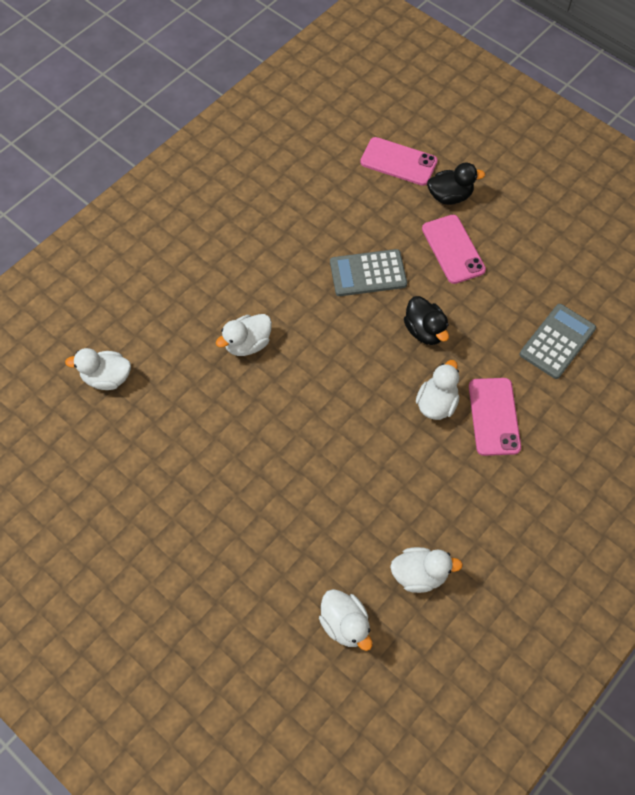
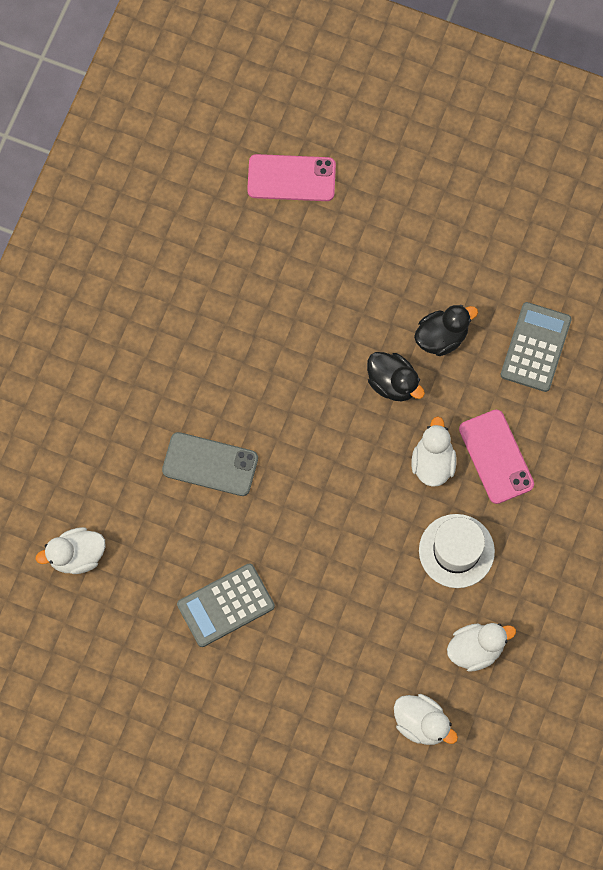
camera: 20 degrees left, 10 degrees up
(247, 344) = (210, 464): white duck -> grey phone
(368, 273) = (308, 335): grey calculator -> grey calculator (226, 605)
(431, 482) = (456, 551): none -> white hat
(450, 196) = (364, 205): black duck -> black duck (441, 337)
(453, 249) = (390, 272): pink phone -> none

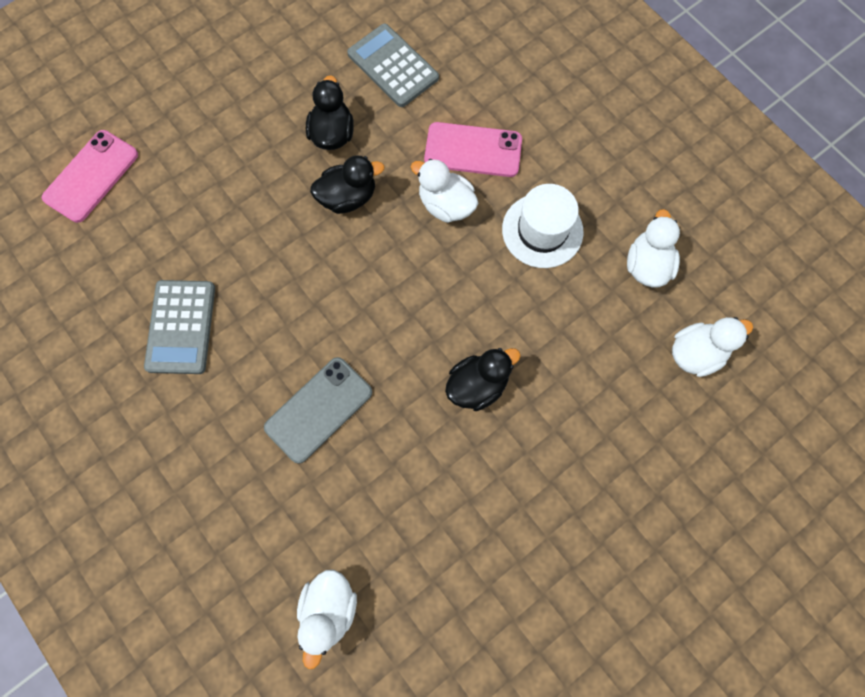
camera: 60 degrees left, 0 degrees up
(226, 605) = (475, 477): grey calculator -> grey calculator (181, 327)
(297, 569) = (477, 385): none -> black duck

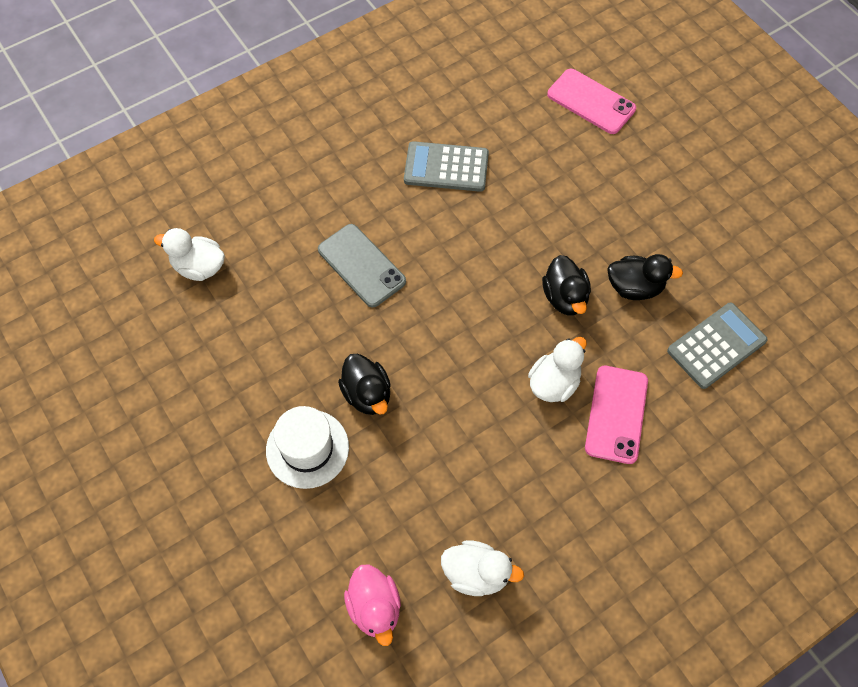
camera: 95 degrees right, 10 degrees down
(542, 230) = (521, 472): white hat -> white hat (307, 448)
(695, 353) = (375, 607): white duck -> pink duck

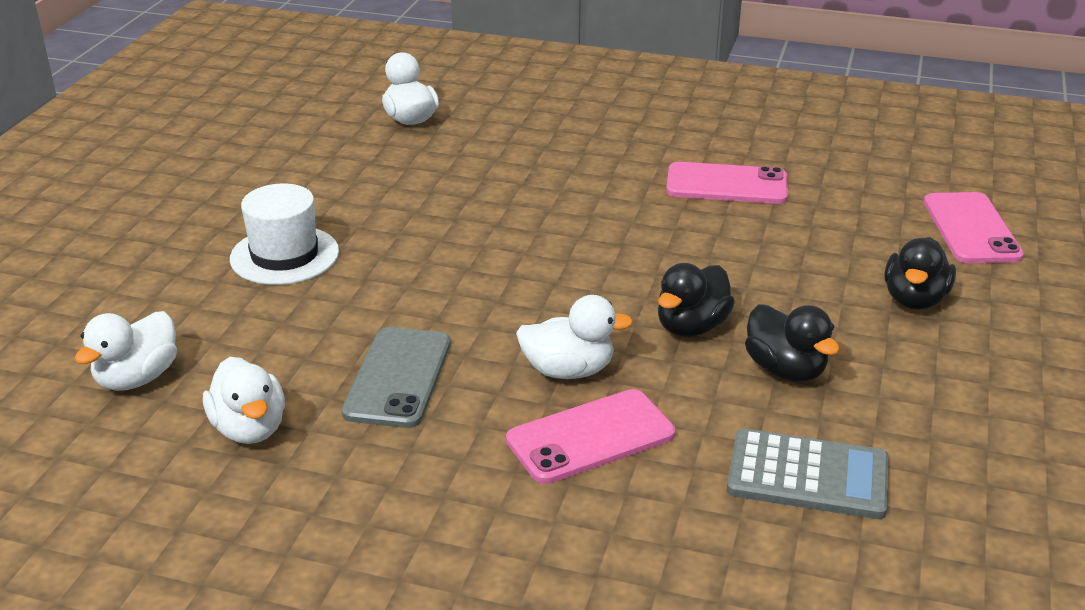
camera: 50 degrees right, 30 degrees down
(361, 265) = (535, 192): grey phone -> grey phone (398, 377)
(367, 394) = (391, 260): black duck -> black duck (914, 300)
(375, 607) = (137, 378): pink duck -> white duck
(446, 167) = (726, 185): grey calculator -> pink phone

